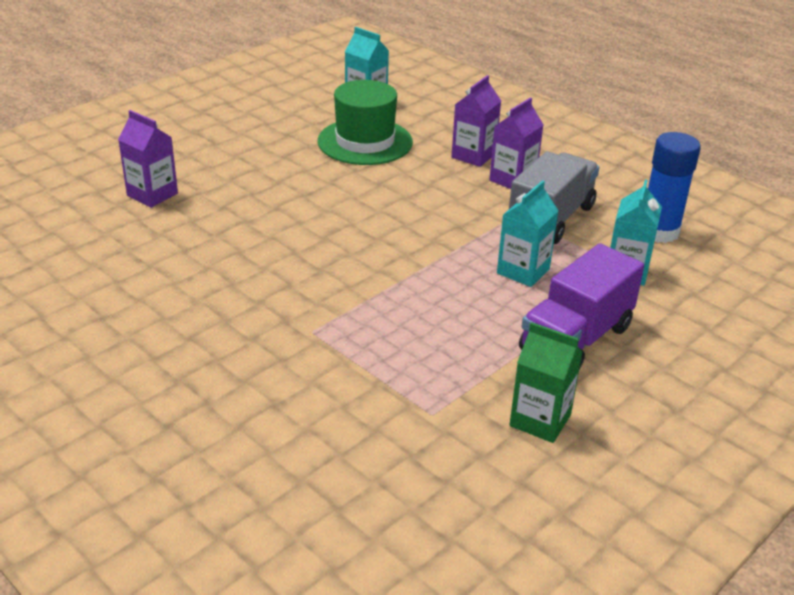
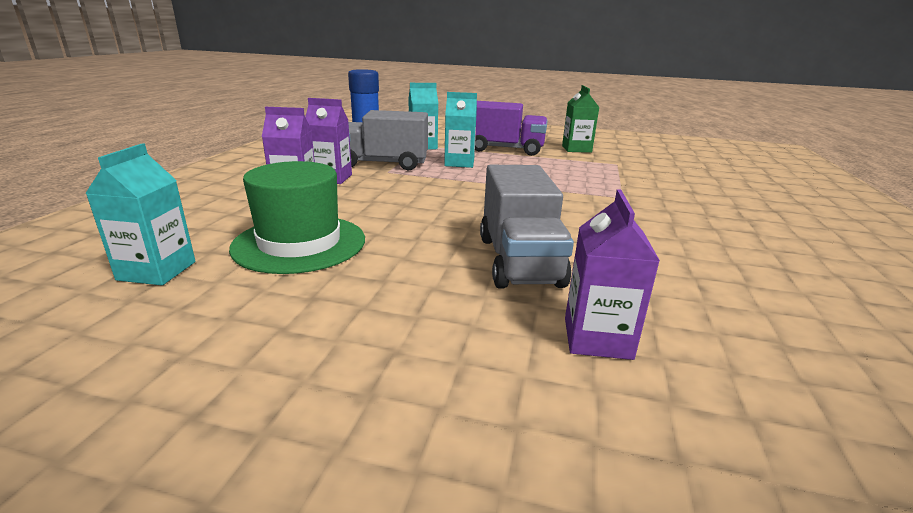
camera: 120 degrees left, 10 degrees down
(253, 207) = (519, 261): none -> grey truck

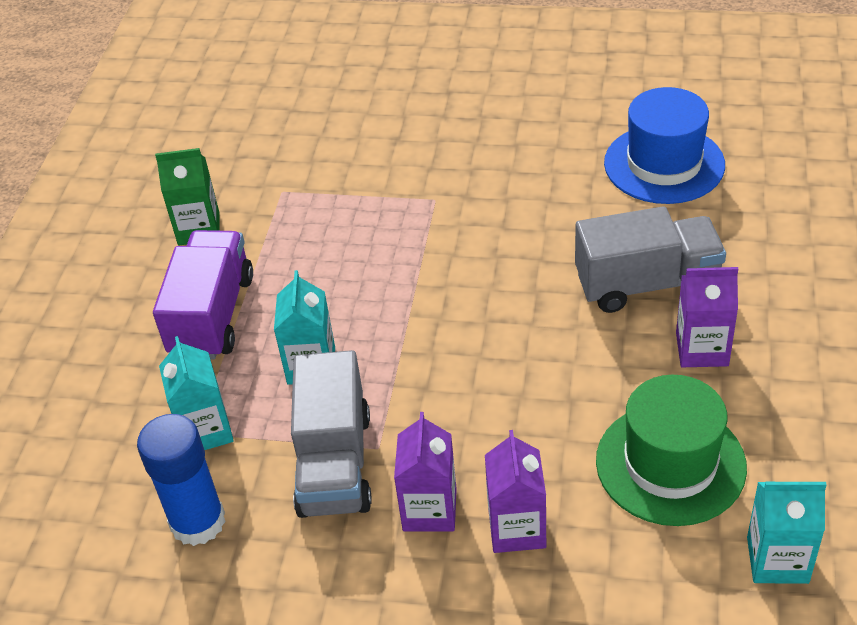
camera: 90 degrees left, 20 degrees up
(597, 338) = (756, 239): purple carton -> purple carton (702, 349)
(728, 296) = (664, 164): none -> blue hat

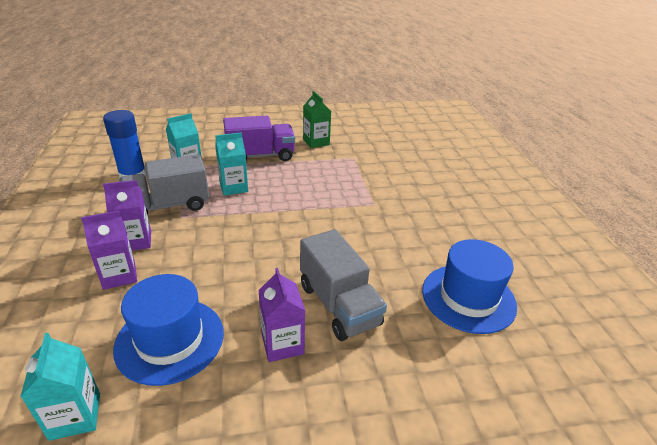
camera: 65 degrees right, 10 degrees down
(670, 464) = (170, 340): green hat -> blue hat

